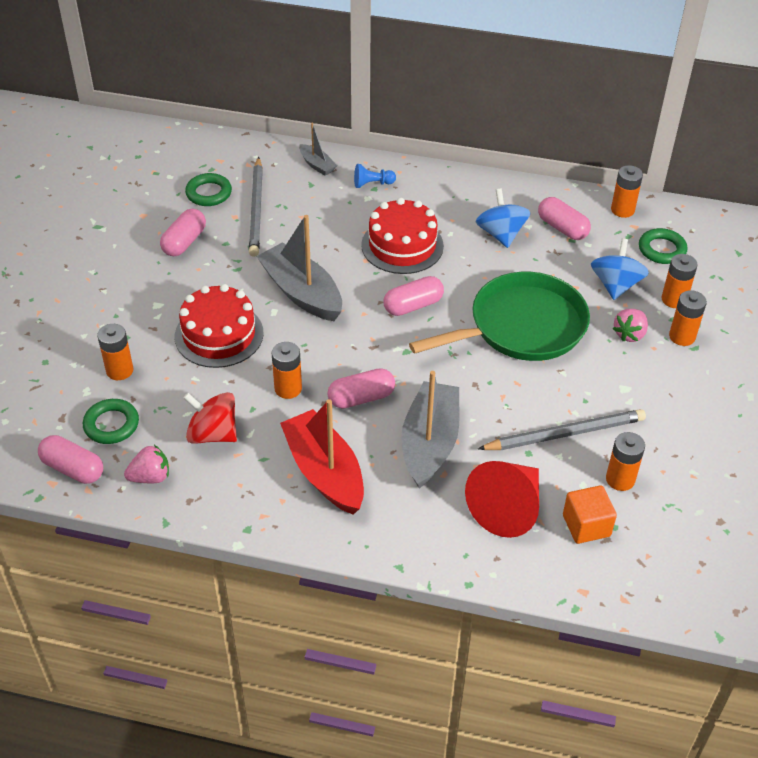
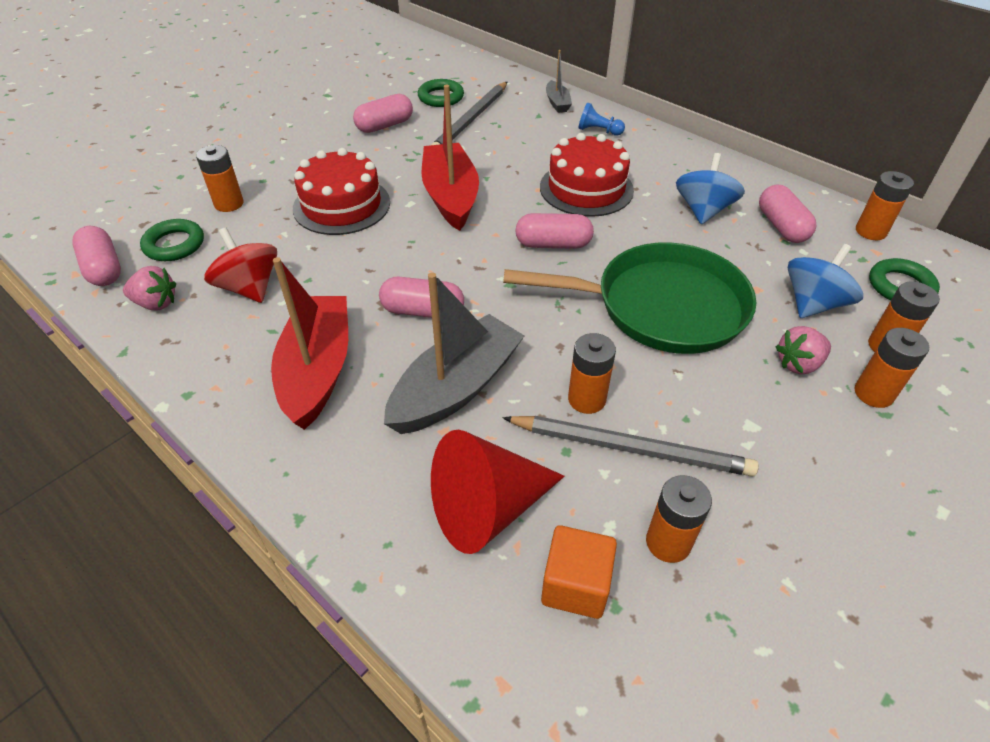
camera: 30 degrees right, 0 degrees up
(288, 388) = (359, 274): orange battery -> orange battery (586, 399)
(302, 293) = (450, 196): grey boat -> red boat

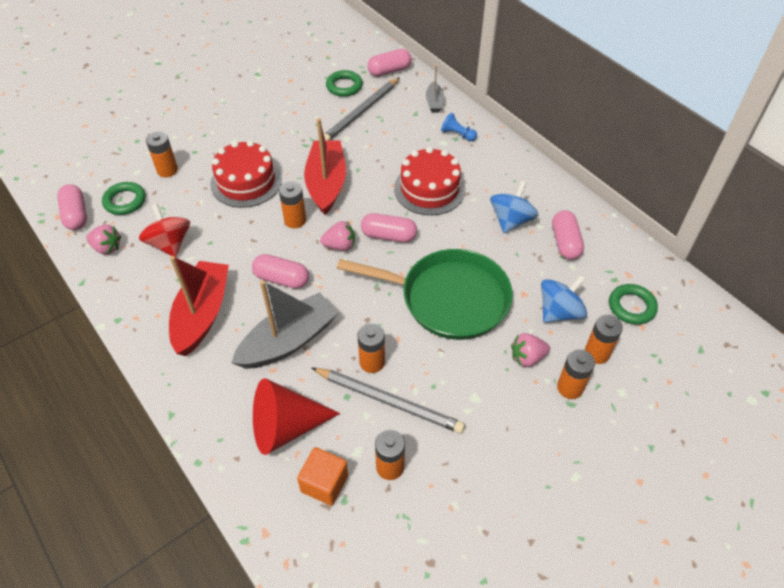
camera: 10 degrees right, 5 degrees up
(385, 126) = (294, 110): pink capsule -> pink capsule (389, 71)
(491, 263) = (340, 246): none -> pink strawberry
(870, 231) = (632, 256): orange battery -> orange battery (295, 220)

